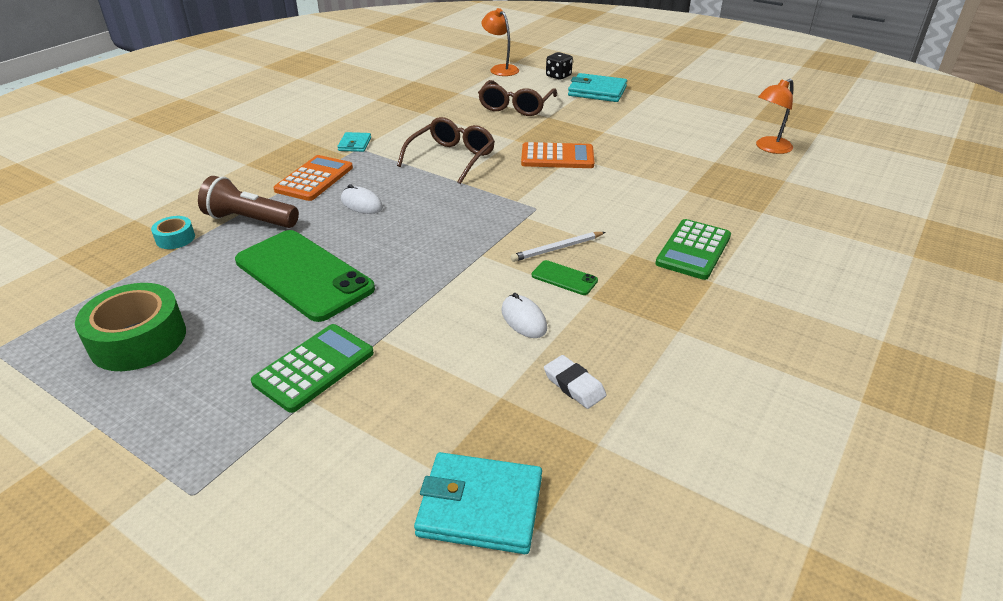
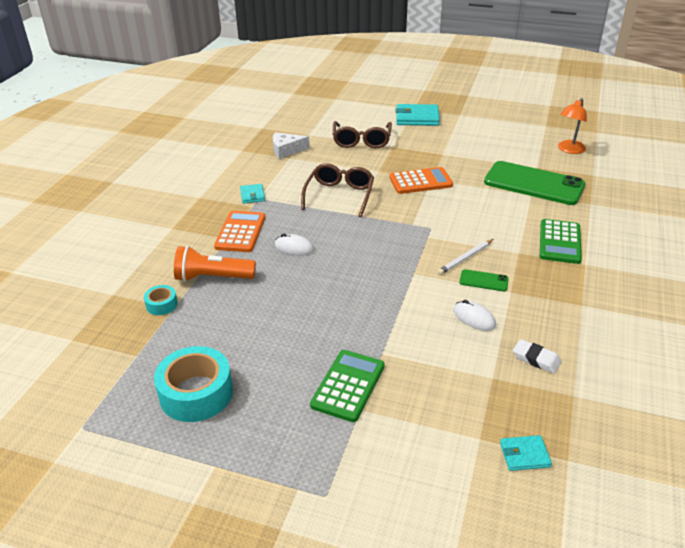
camera: 15 degrees left, 0 degrees up
(138, 339) = (196, 393): green tape -> turquoise tape
(250, 220) = (213, 277): brown flashlight -> orange flashlight
(304, 275) = (289, 315): green phone -> green phone (534, 184)
(424, 105) = (286, 150): none -> white cheese
(480, 506) = (524, 455): turquoise wallet -> turquoise wallet, size x0.55
(500, 69) = (327, 107): orange lamp -> none
(558, 76) = (378, 107): black dice -> none

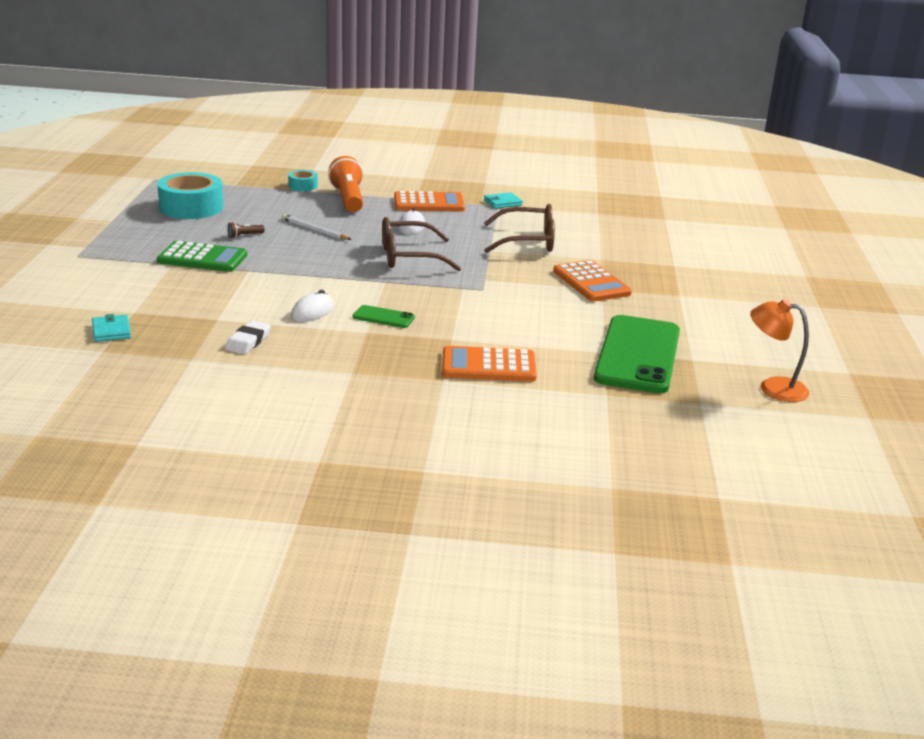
camera: 75 degrees right, 10 degrees down
(286, 150) = (615, 211): white cheese -> none
(293, 353) = (244, 236): none -> brown flashlight
(361, 141) = (674, 247): brown glasses -> brown glasses (409, 257)
(417, 118) = (776, 278): turquoise wallet -> none
(465, 258) = (425, 308): white pencil -> white pencil (315, 230)
(483, 281) = (383, 317): green phone -> green phone turned 75 degrees counterclockwise
(559, 242) = (488, 366): green calculator -> orange calculator

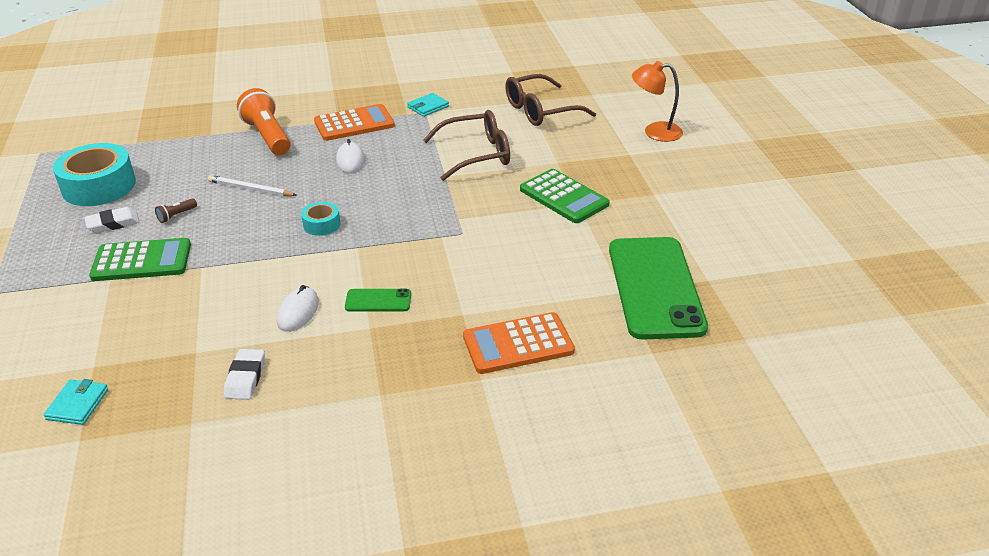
camera: 15 degrees left, 10 degrees up
(111, 331) = (77, 404): turquoise wallet -> turquoise wallet turned 45 degrees clockwise
(191, 232) = (113, 223): none -> white eraser
(303, 186) = (211, 127): turquoise tape -> turquoise tape (321, 224)
(409, 257) = (367, 205): brown glasses -> brown glasses (541, 110)
(591, 282) = (563, 197): orange calculator -> green calculator
(773, 387) = (799, 298): orange lamp -> orange lamp (654, 132)

